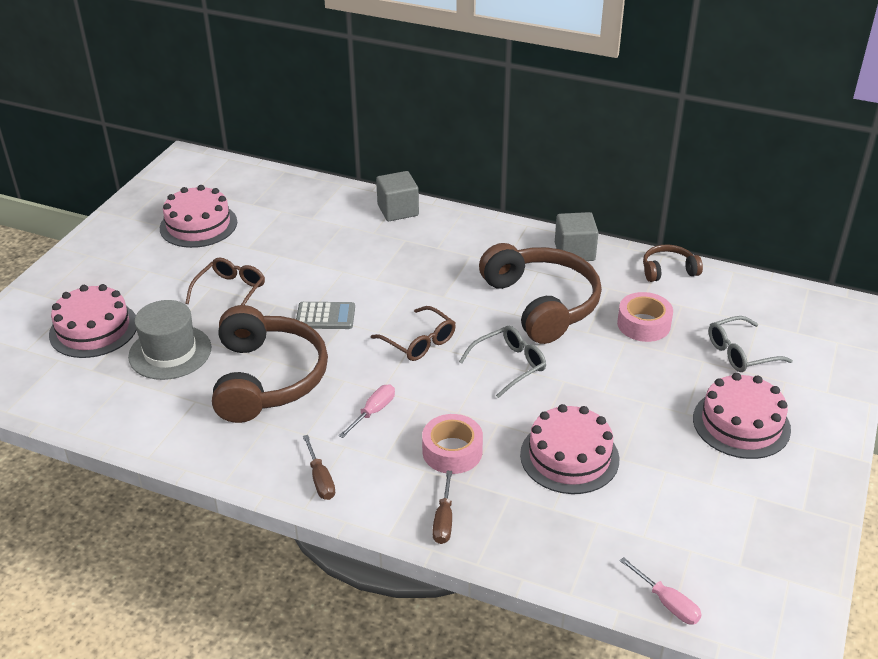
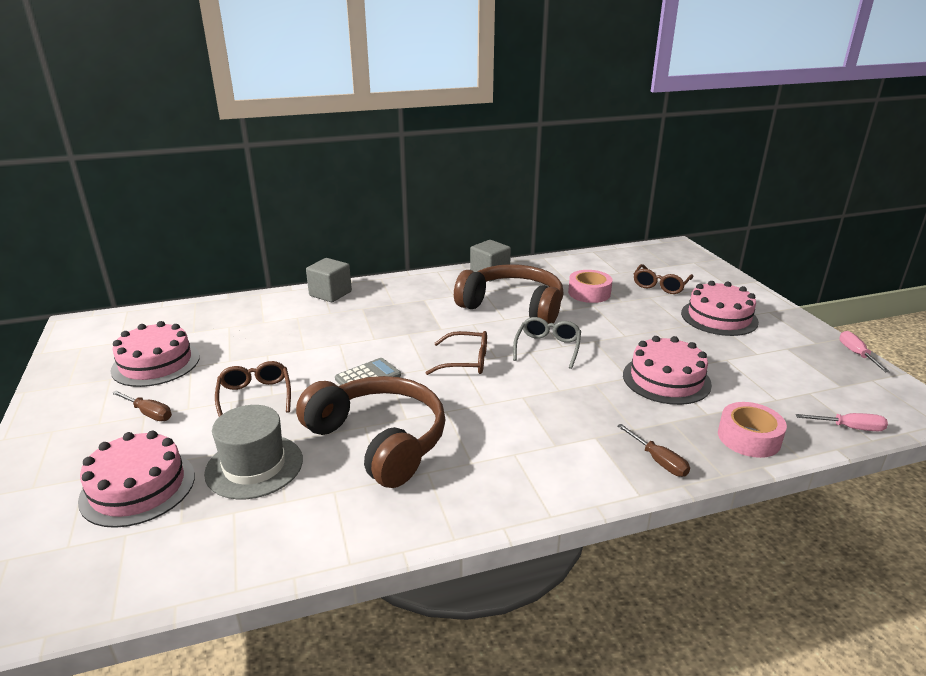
camera: 40 degrees left, 10 degrees down
(320, 479) = (531, 487): brown screwdriver -> brown screwdriver (149, 413)
(373, 412) = (500, 420): pink screwdriver -> pink screwdriver (856, 354)
(452, 451) = (593, 415): pink tape -> pink tape (749, 438)
(668, 270) = (558, 263): brown headphones -> none
(740, 353) = (660, 285): grey glasses -> brown glasses

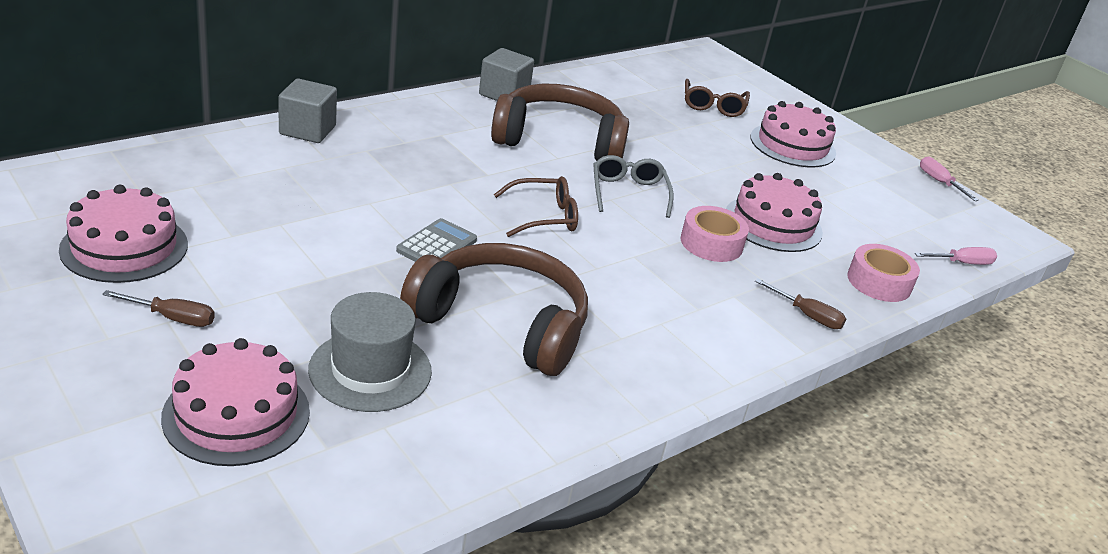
camera: 25 degrees left, 5 degrees up
(255, 396) = (305, 282): brown glasses -> none
(589, 293) = (638, 118): pink tape -> pink tape (711, 243)

